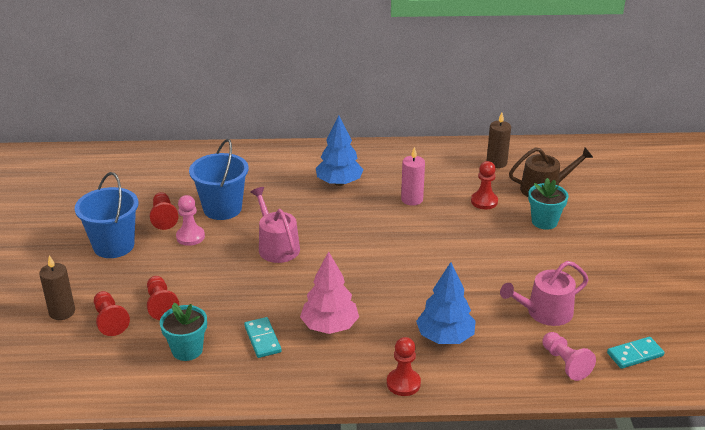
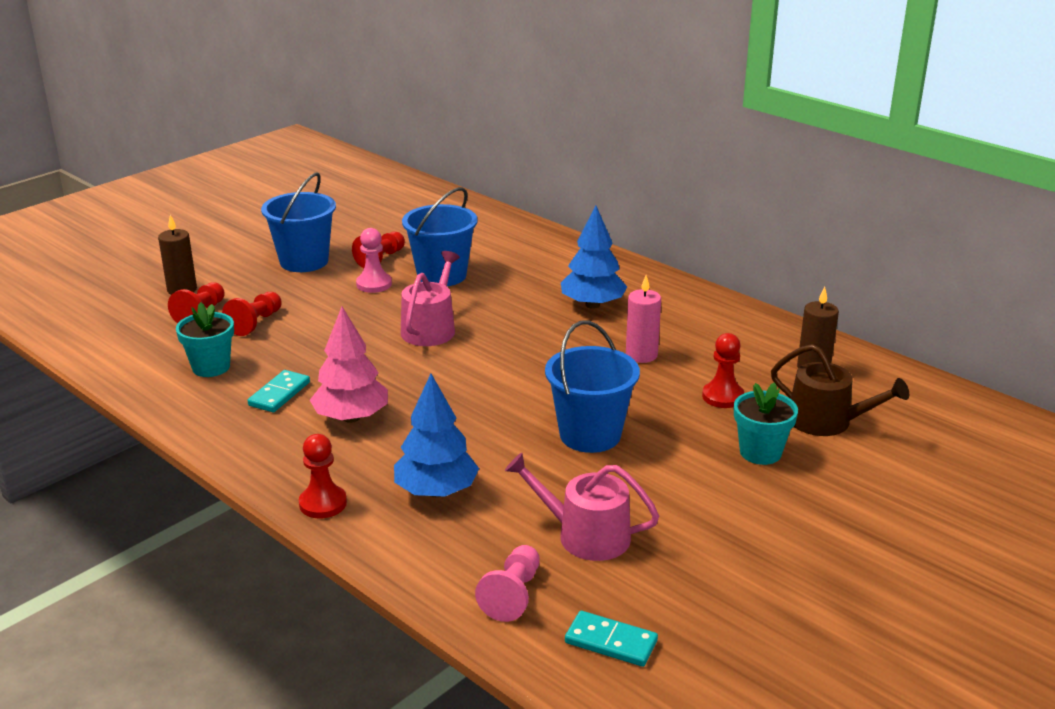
camera: 45 degrees right, 5 degrees down
(461, 259) = (590, 435): none -> blue bucket

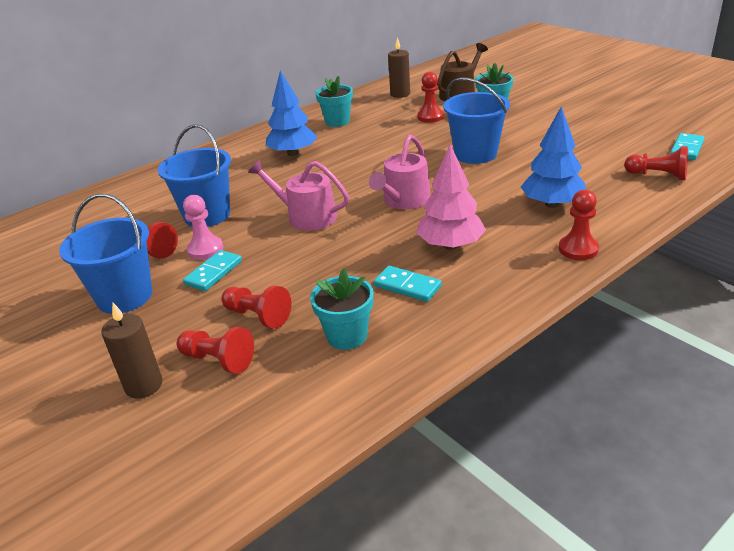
camera: 80 degrees left, 5 degrees up
(331, 294) = (213, 273): none -> turquoise domino
(512, 595) = (658, 175): pink pawn -> red pawn
(585, 535) = (589, 155): pink watering can -> pink watering can (404, 200)
(641, 355) = (373, 138): pink candle -> none
(696, 325) = (337, 122): none -> turquoise flower pot

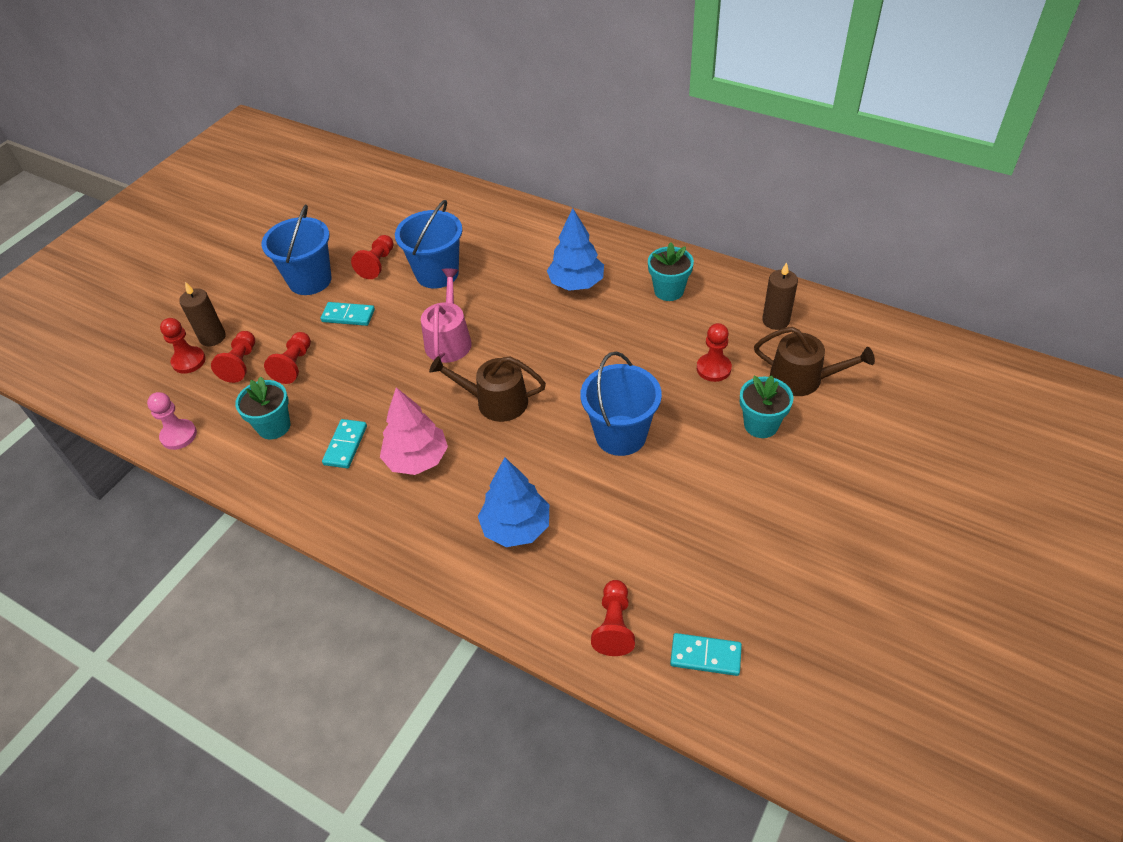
camera: 70 degrees right, 15 degrees up
(205, 249) = (381, 296): pink pawn -> pink pawn (179, 435)
(404, 200) = (495, 402): pink watering can -> brown watering can
(578, 249) = (427, 563): red pawn -> red pawn (189, 361)

